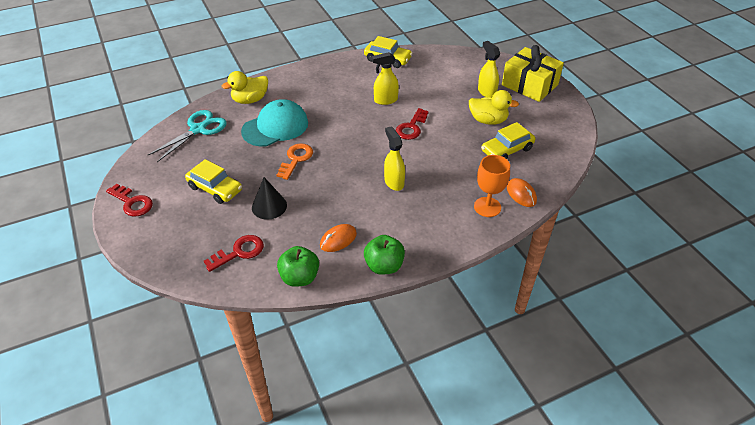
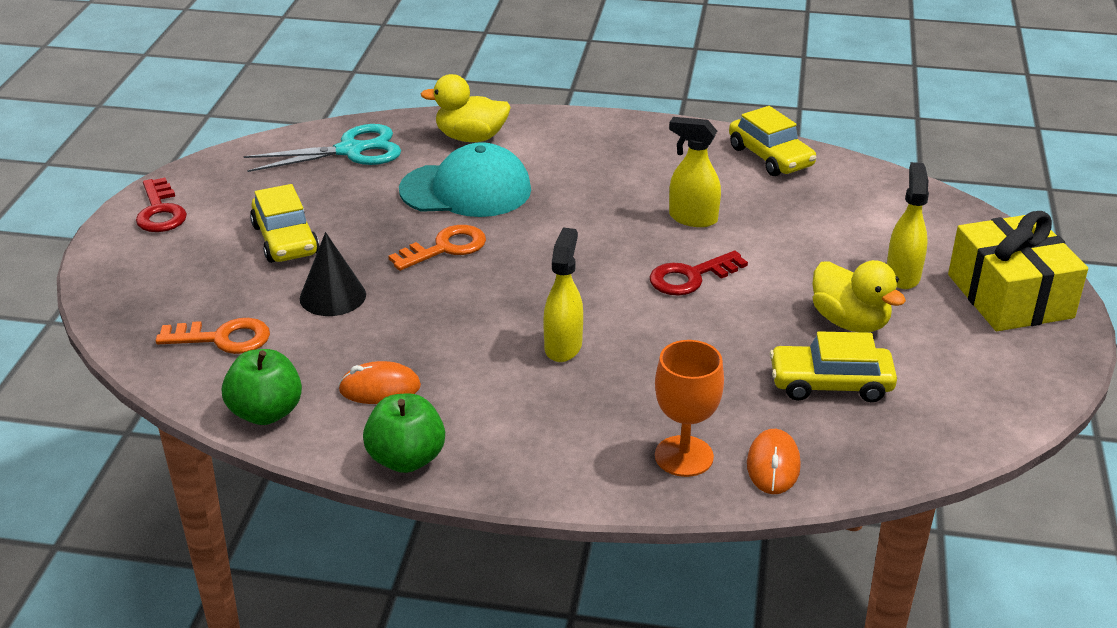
camera: 35 degrees right, 10 degrees down
(239, 252) = (223, 338): red key -> orange key

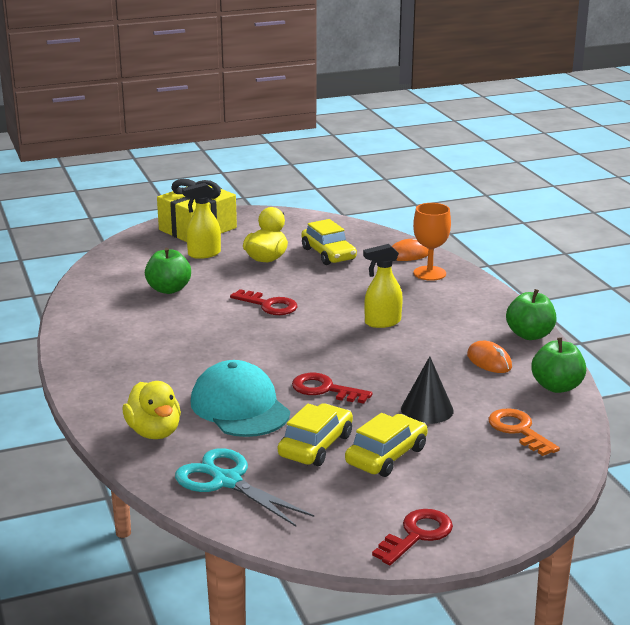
camera: 120 degrees left, 10 degrees down
(445, 248) = (324, 389): orange key -> red key
(692, 218) = (198, 319): yellow spray bottle -> none
(770, 157) = (87, 313): yellow car -> yellow car (315, 445)
(798, 220) = (169, 289): none -> green apple

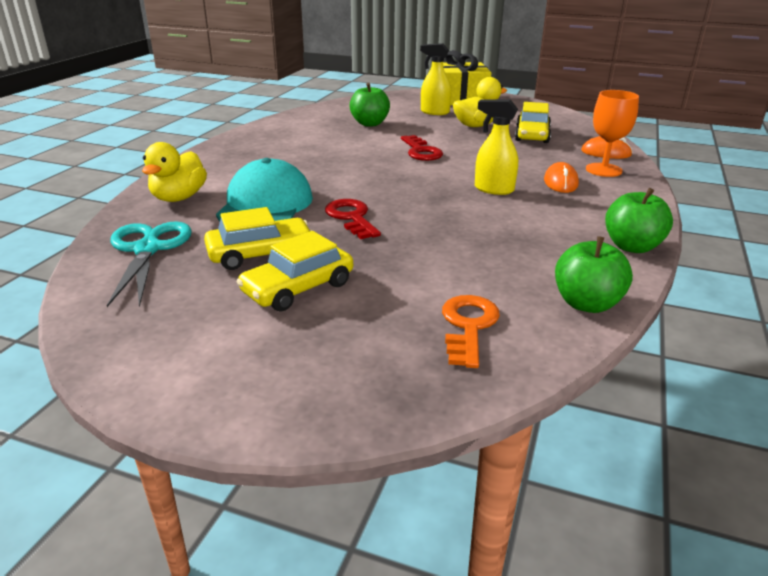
camera: 40 degrees right, 5 degrees up
(386, 456) = (298, 288): yellow car -> yellow car turned 150 degrees clockwise
(417, 535) = (181, 373): red key -> none
(427, 409) = (408, 267): black cone -> none
(489, 361) = (546, 252): orange mouse -> orange mouse (560, 182)

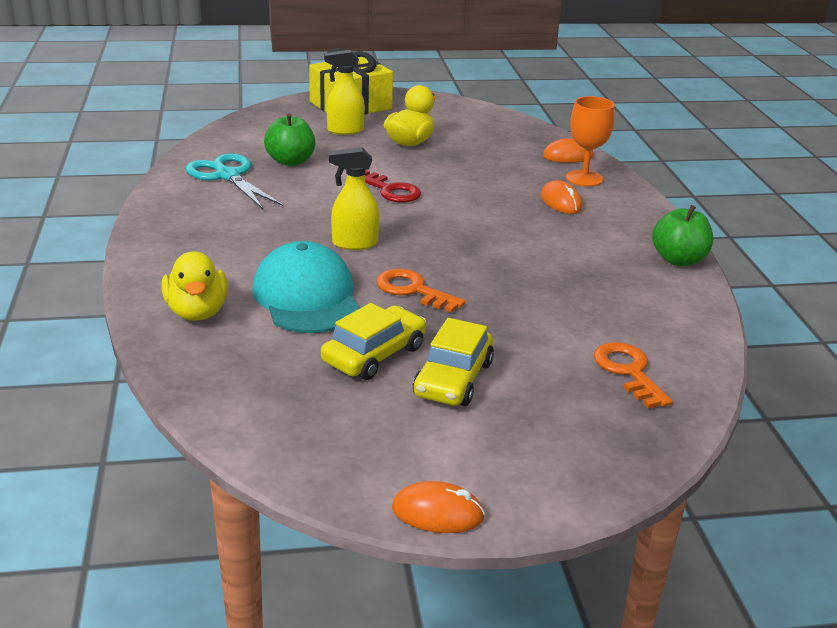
camera: 30 degrees left, 0 degrees up
(140, 391) = (437, 513): none -> orange mouse
(148, 249) = (250, 381): turquoise scissors -> turquoise scissors (227, 176)
(351, 217) = (413, 290): red key -> orange key
(493, 189) = (510, 224): yellow spray bottle -> yellow spray bottle (354, 244)
(532, 135) = (479, 146): yellow car -> none
(586, 304) = (693, 325): green apple -> none

